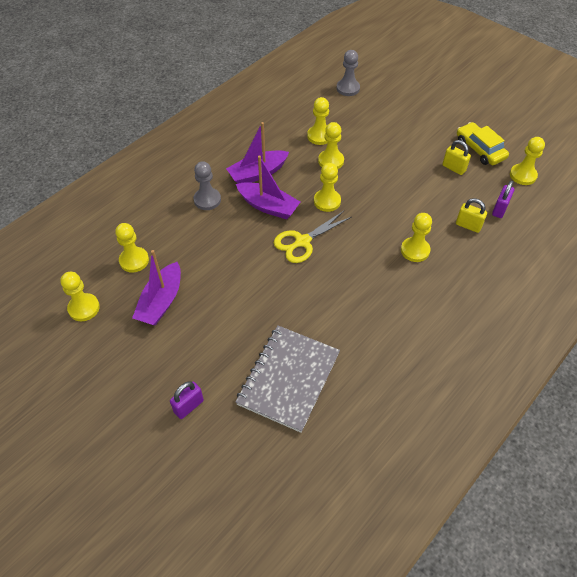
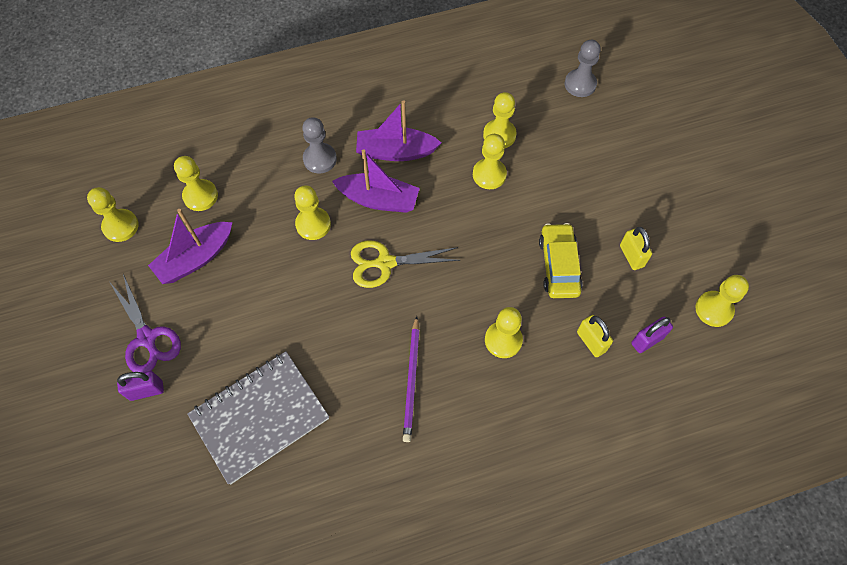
camera: 30 degrees right, 10 degrees up
(162, 371) = (147, 338): none -> purple scissors
(268, 206) = (378, 199): purple boat -> purple boat turned 45 degrees counterclockwise
(327, 201) = (448, 225): yellow pawn -> yellow pawn (313, 224)
(375, 302) = (411, 380): none -> purple pencil
(480, 149) = (685, 246): yellow car -> yellow car (558, 265)

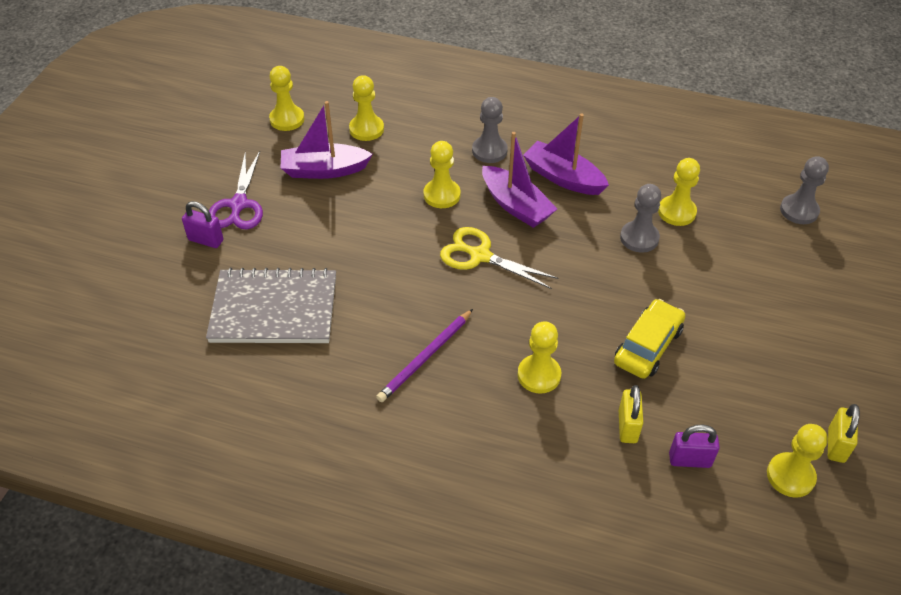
camera: 35 degrees right, 15 degrees down
(489, 175) = (639, 238): yellow pawn -> grey pawn
(631, 256) = (734, 379): yellow padlock -> yellow padlock (836, 445)

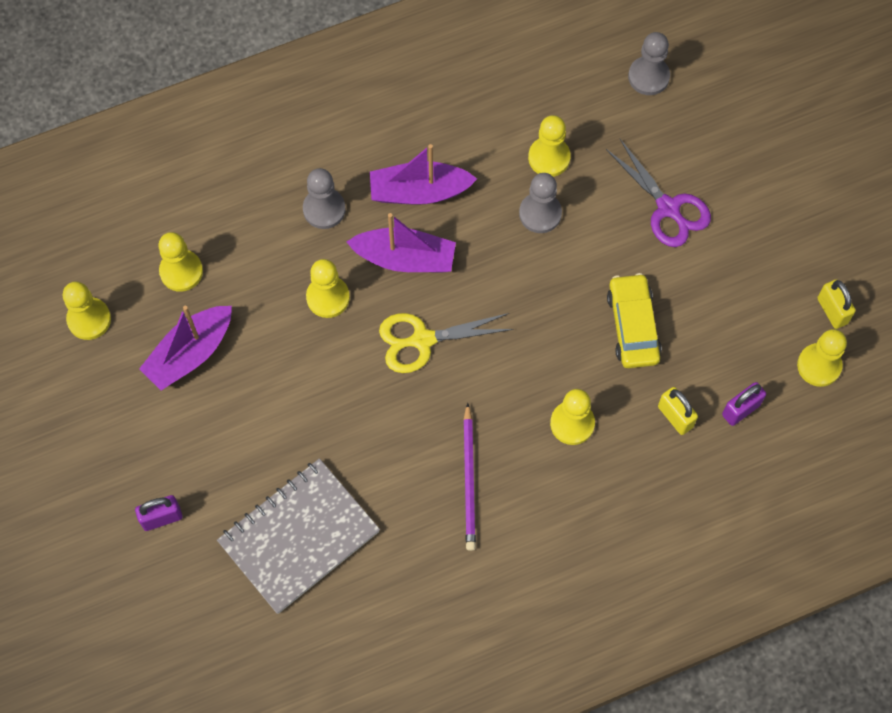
camera: 40 degrees left, 20 degrees up
(238, 205) = (150, 456): purple scissors -> purple scissors (668, 208)

